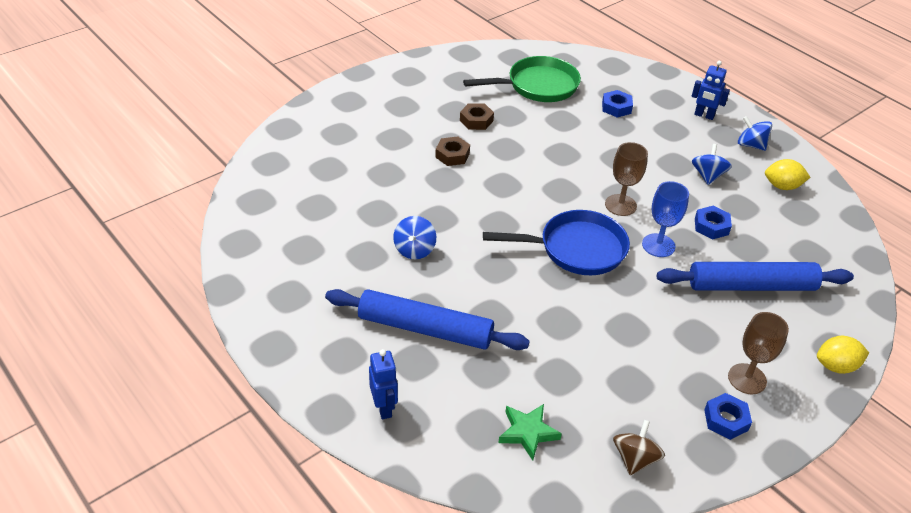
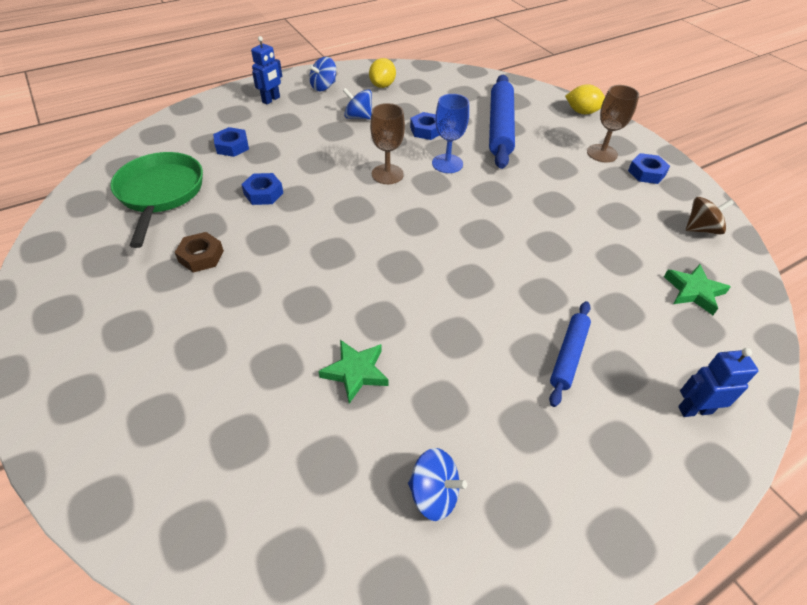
camera: 80 degrees left, 5 degrees up
(387, 211) = (355, 372): none -> green star
(414, 250) = (435, 350): blue spinning top -> blue spinning top (434, 494)
(425, 329) = (568, 356): blue rolling pin -> blue rolling pin, size x0.56
(452, 155) = (262, 289): brown nut -> none
(560, 136) = (263, 193): none -> blue nut
(576, 249) = (447, 215): blue pan -> none
(635, 458) = (701, 229): brown spinning top -> brown spinning top turned 135 degrees clockwise
(836, 366) = (582, 112): yellow lemon -> yellow lemon turned 75 degrees counterclockwise

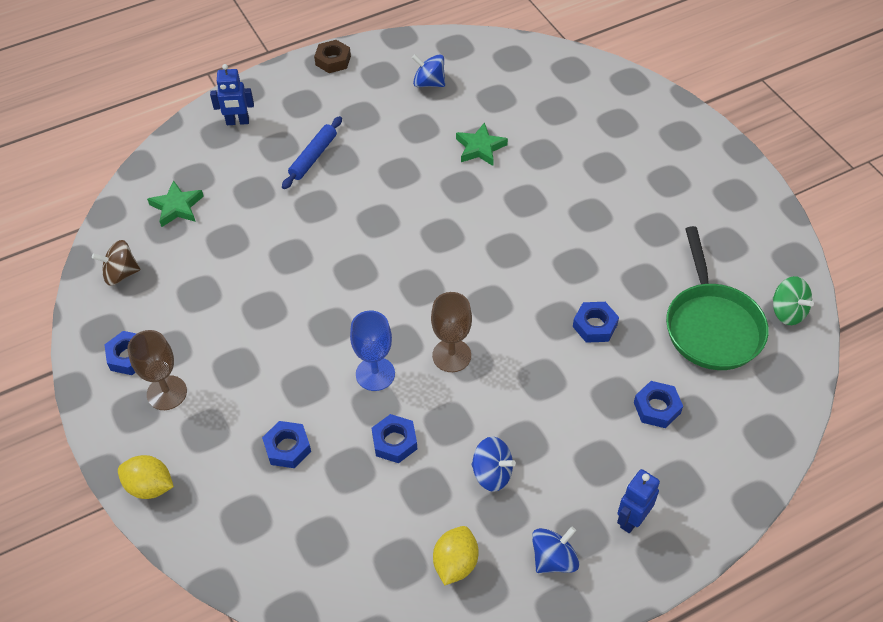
camera: 175 degrees left, 5 degrees up
(85, 203) = (787, 312): none -> green spinning top
(201, 256) = (634, 246): brown nut -> brown nut (333, 60)
(500, 128) = (287, 448): blue rolling pin -> blue nut

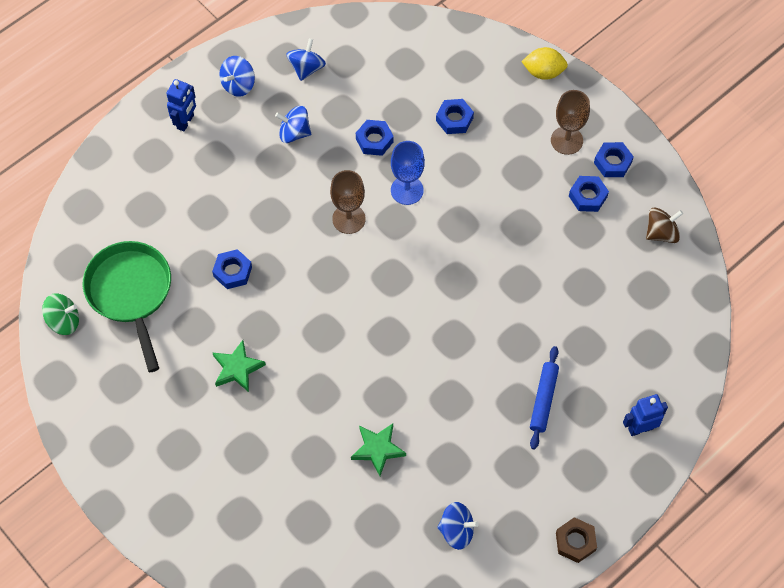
camera: 165 degrees right, 10 degrees up
(177, 207) = (648, 312): green star -> green star (237, 368)
(455, 563) = (306, 68): yellow lemon -> blue spinning top
(657, 408) = (173, 210): blue nut -> blue nut (587, 196)
(787, 312) = (64, 321): green spinning top -> green spinning top turned 135 degrees clockwise

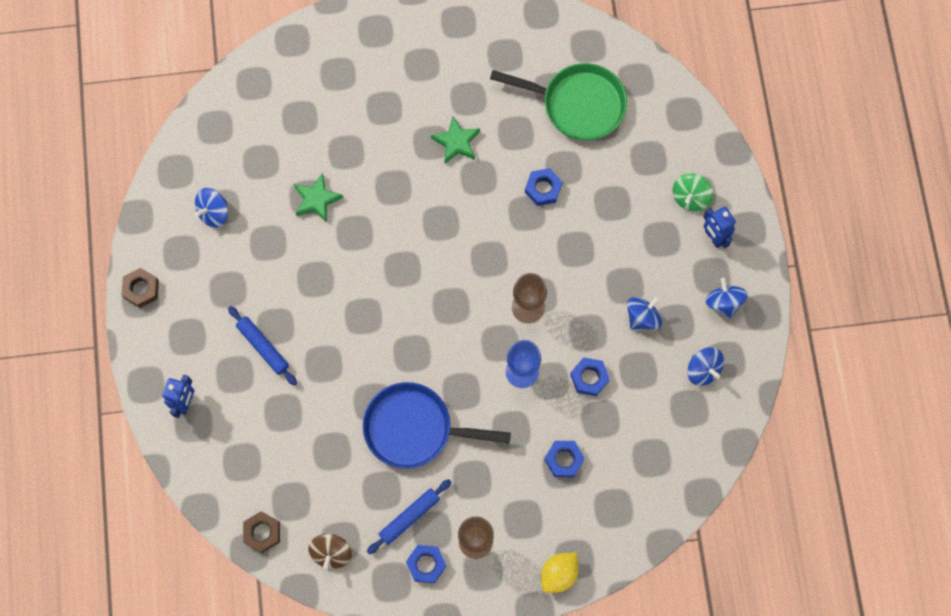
camera: 125 degrees right, 10 degrees up
(64, 321) = (587, 44): green spinning top -> green spinning top (690, 197)
(516, 238) = (414, 428): none -> blue pan
(587, 196) = (409, 517): blue nut -> blue rolling pin
(690, 293) = (262, 532): none -> brown nut

